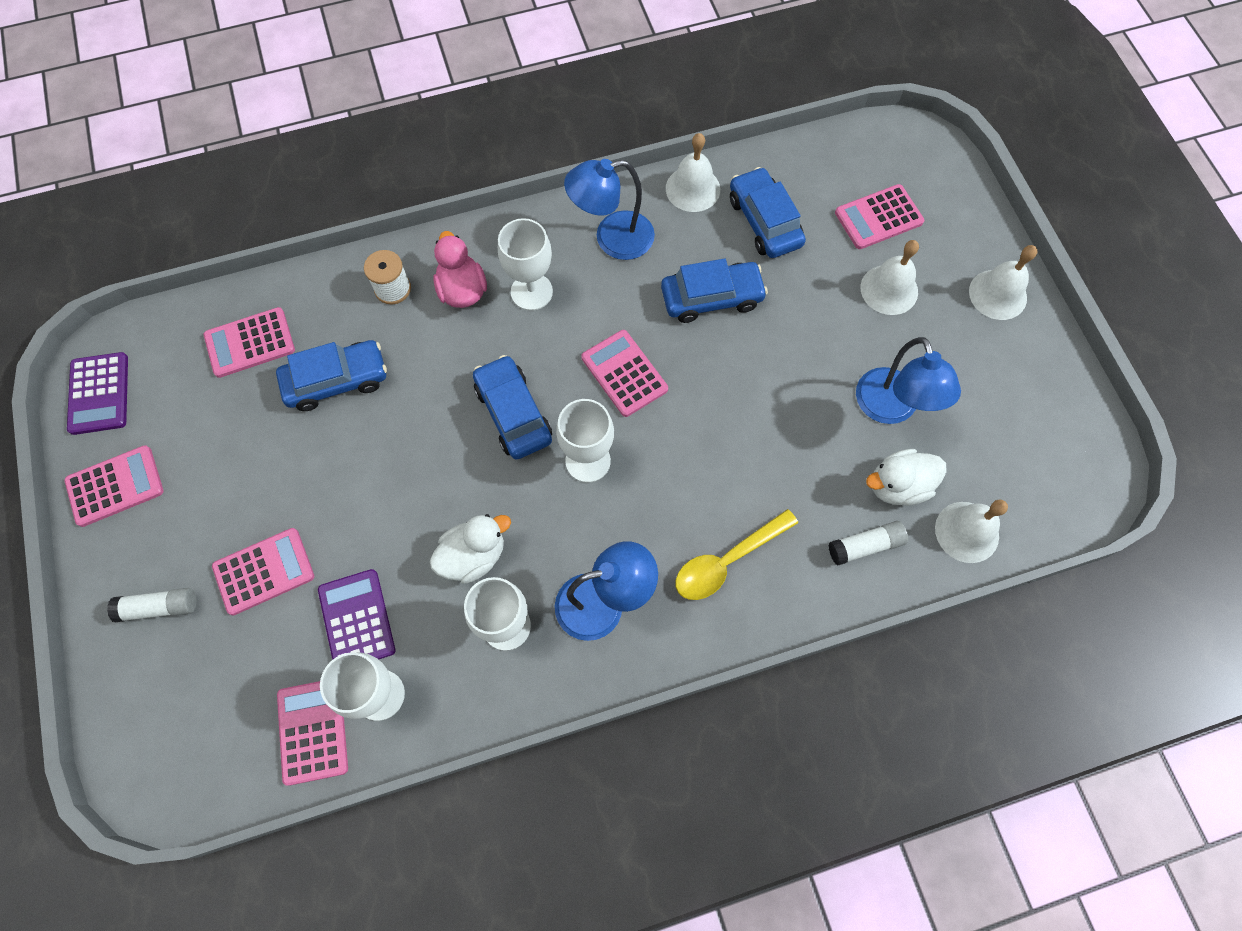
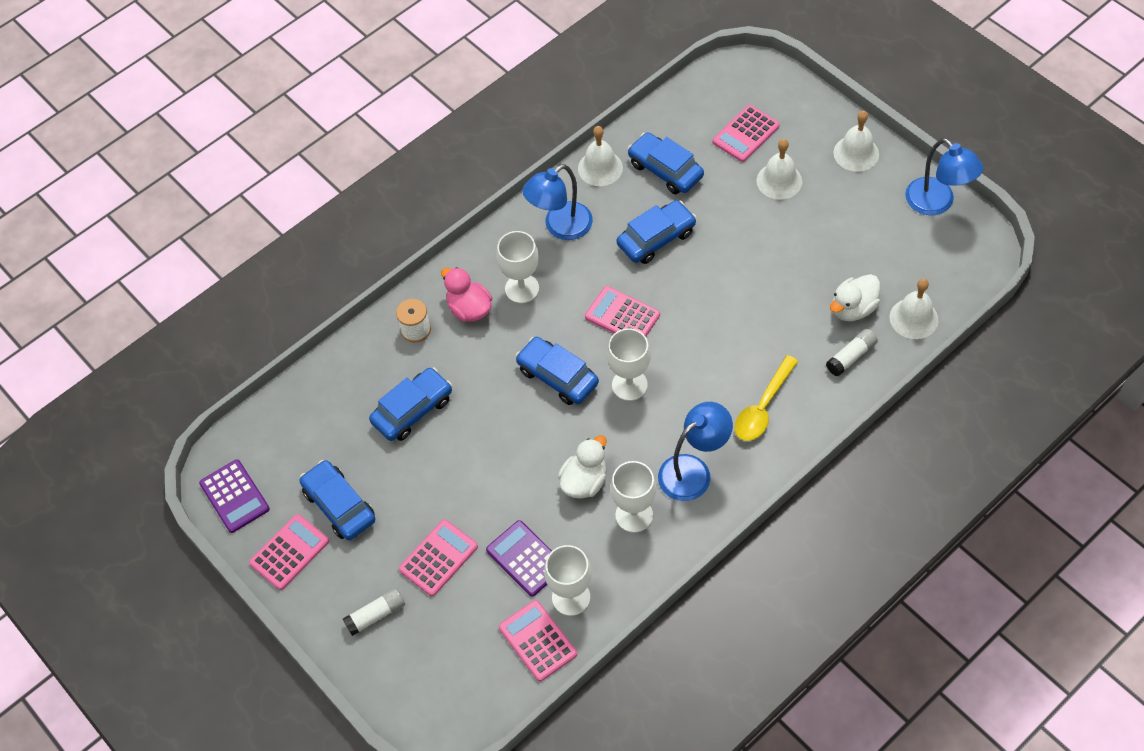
camera: 20 degrees left, 10 degrees down
(197, 456) = (339, 505): none -> blue car
(250, 343) = (329, 412): pink calculator -> none
(891, 409) = (822, 260): blue lamp -> blue lamp (937, 203)

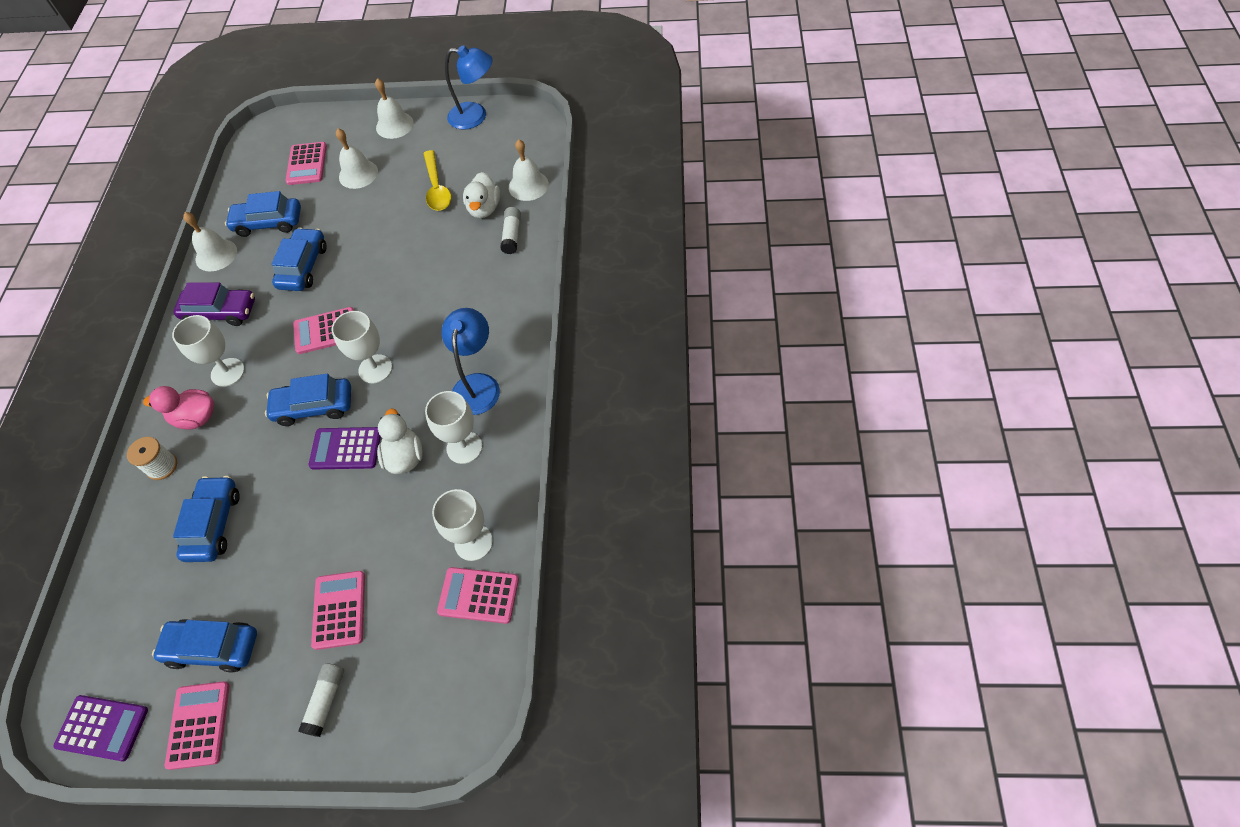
camera: 45 degrees left, 0 degrees up
(525, 558) = (411, 547): purple calculator -> purple calculator (346, 449)
(560, 227) = (220, 312): blue lamp -> purple car
(763, 407) = (485, 308): yellow spoon -> yellow spoon (437, 188)

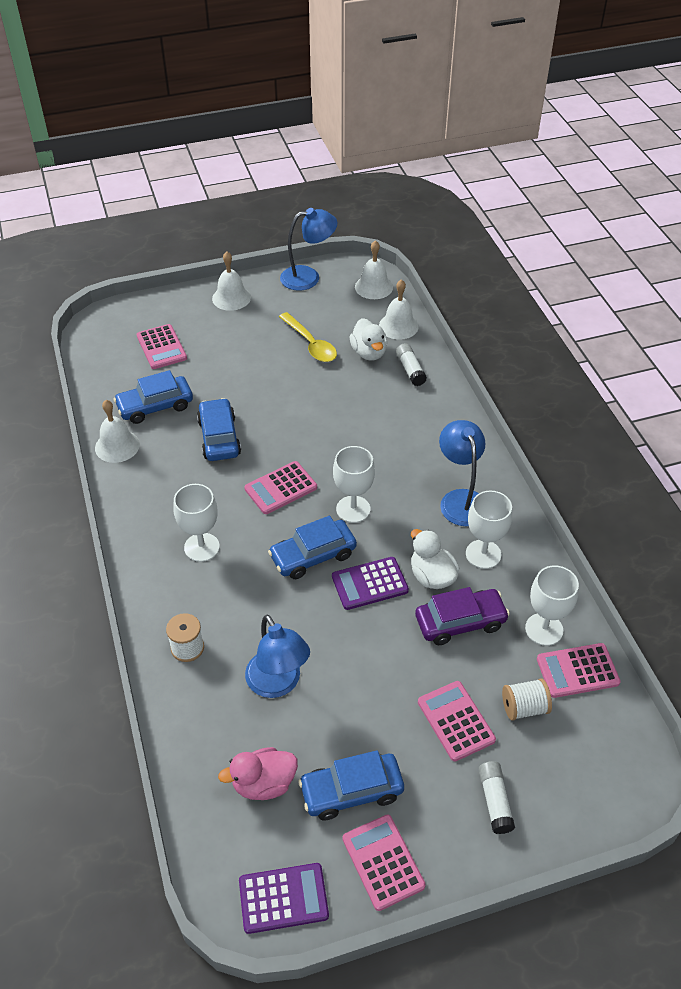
camera: 25 degrees left, 10 degrees down
(196, 418) = (195, 595): pink duck -> pink duck (264, 783)
(213, 524) = (278, 684): blue car -> blue lamp
(220, 312) = (157, 495): purple car -> purple car (460, 622)
(358, 174) = (222, 346): white bell -> white bell (373, 287)
(407, 617) = (524, 707): none -> white spool

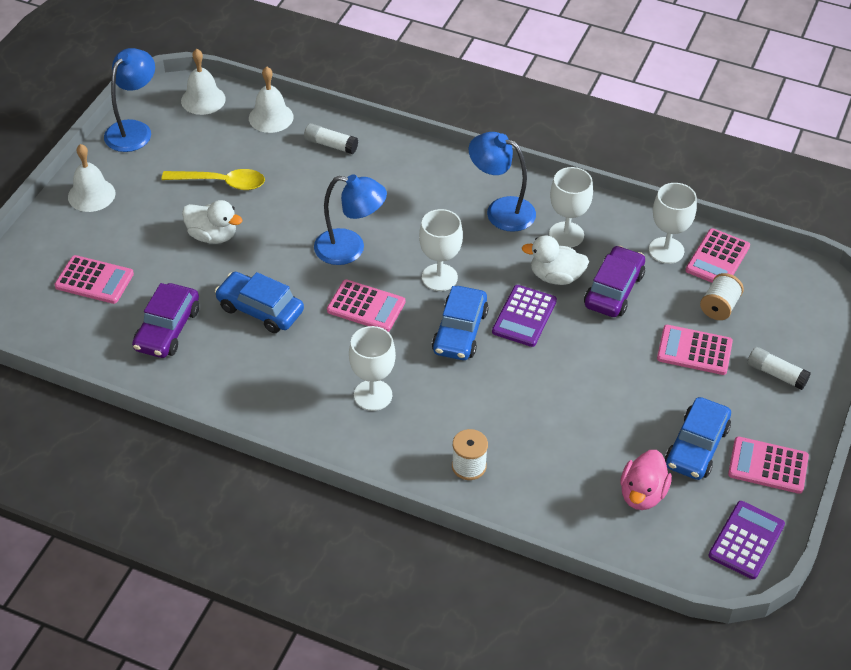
camera: 50 degrees left, 0 degrees up
(117, 446) = (185, 384): white bell -> none
(155, 406) = (167, 329): blue car -> purple car
(278, 684) = (561, 430): blue lamp -> blue lamp (350, 249)
(281, 488) = (366, 306): pink calculator -> pink calculator turned 75 degrees counterclockwise
(369, 353) = (279, 155): white duck -> white duck (212, 236)

